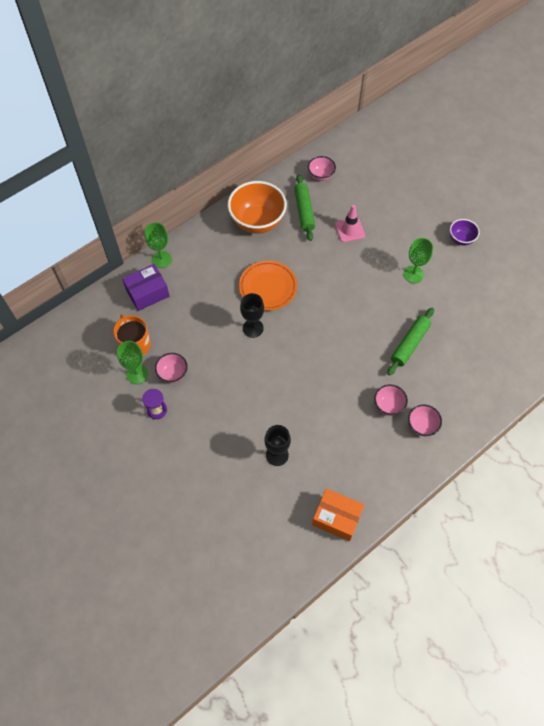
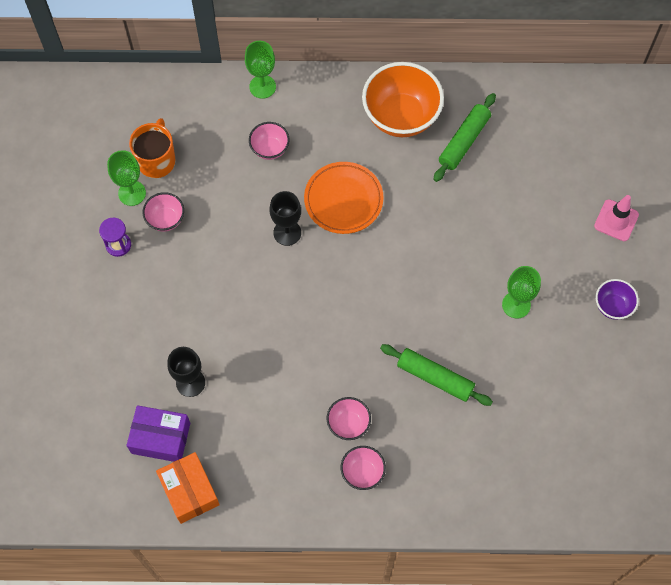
camera: 40 degrees right, 5 degrees up
(147, 293) = (216, 113): purple box -> purple box (161, 438)
(321, 176) = (522, 113): pink bowl -> pink bowl (270, 149)
(349, 230) = (494, 201): pink traffic cone -> pink traffic cone (616, 220)
(409, 344) = (435, 377): green rolling pin -> green rolling pin turned 45 degrees clockwise

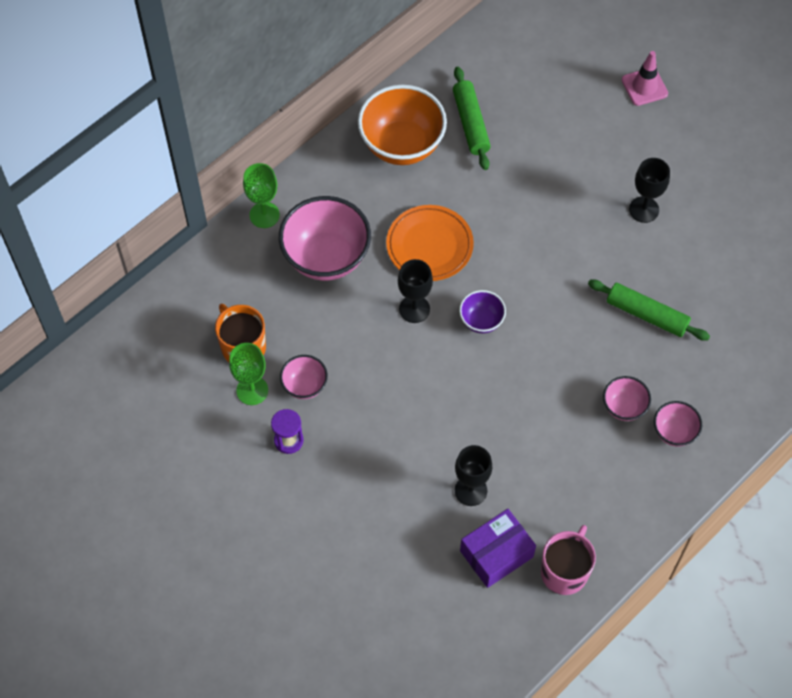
camera: 45 degrees left, 5 degrees down
(189, 491) = (565, 571): orange box -> pink mug
(270, 149) = (326, 258): pink bowl -> pink bowl, size x1.99
(435, 377) = (647, 314): green rolling pin -> green rolling pin turned 45 degrees clockwise
(516, 305) = (644, 209): green goblet -> black goblet
(612, 306) = (710, 150): purple bowl -> purple bowl (481, 321)

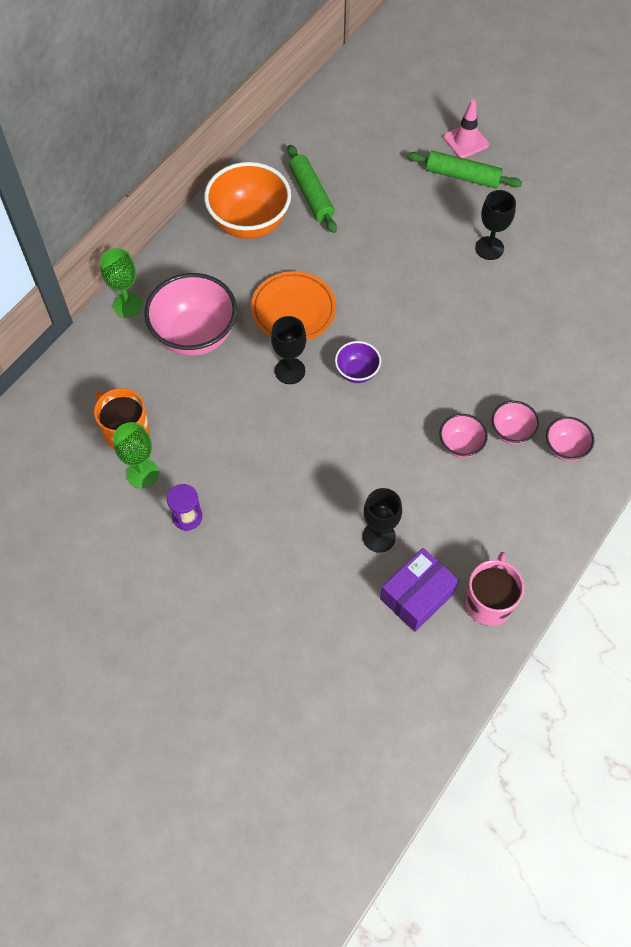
camera: 10 degrees left, 0 degrees up
(305, 386) = (194, 460): pink bowl -> pink bowl (460, 445)
(647, 314) = (513, 342): green rolling pin -> green rolling pin (463, 176)

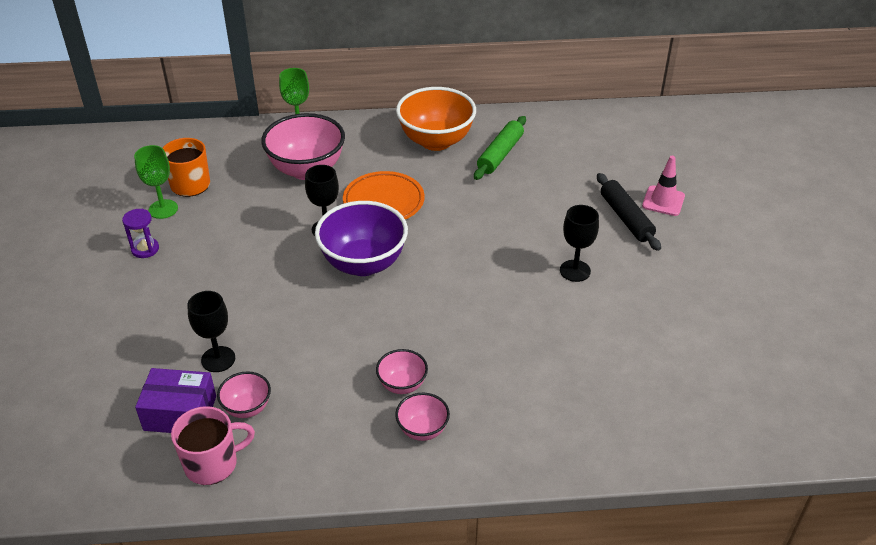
camera: 50 degrees right, 20 degrees down
(357, 372) = (363, 263): purple bowl -> purple bowl, size x1.99
(460, 445) = (355, 360): pink bowl -> pink bowl (247, 408)
(463, 176) = (626, 218): green rolling pin -> black rolling pin

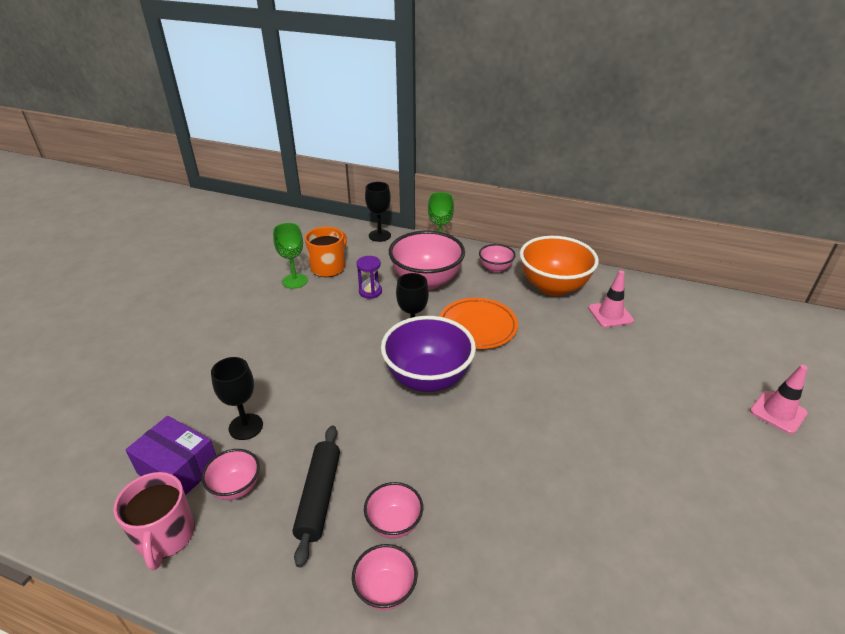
camera: 25 degrees right, 5 degrees down
(145, 249) = (259, 308): purple hourglass -> purple hourglass (370, 292)
(212, 463) = (166, 536): pink mug -> pink mug turned 75 degrees clockwise
(370, 137) = (495, 268): none -> pink bowl
(500, 154) = (610, 314): green rolling pin -> pink traffic cone
(575, 271) = (644, 459): black goblet -> black goblet (379, 235)
(626, 218) = (726, 418): black rolling pin -> black rolling pin (319, 497)

